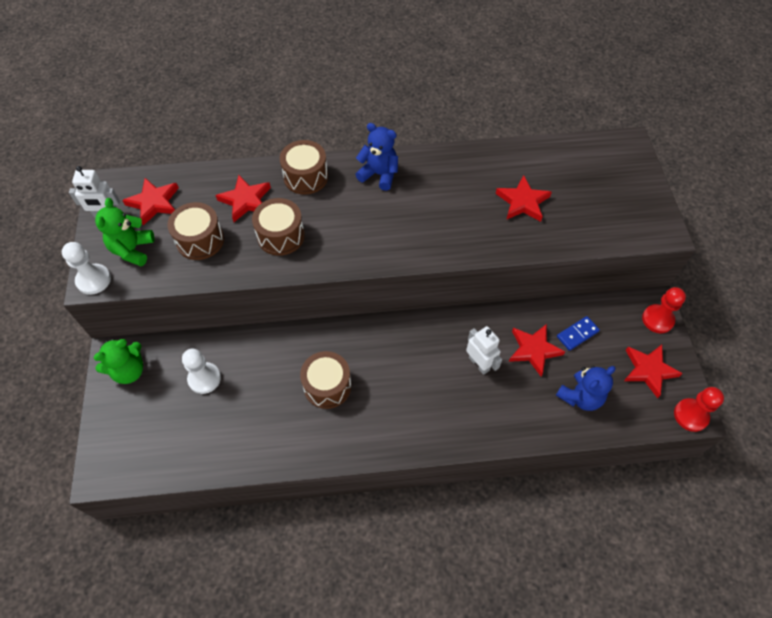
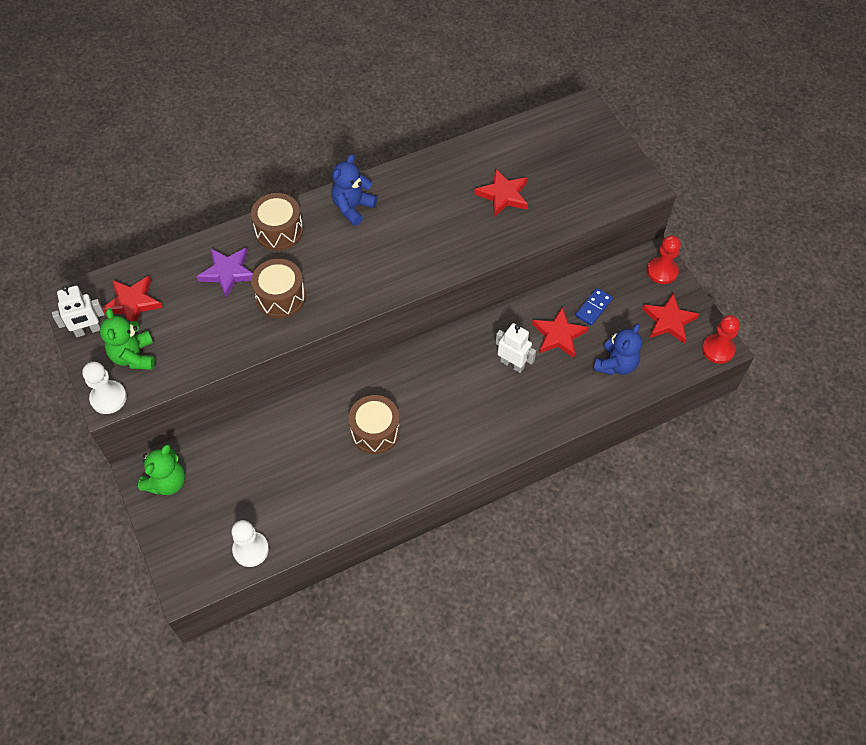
camera: 20 degrees left, 0 degrees up
(200, 240) = (200, 326): brown drum -> none
(204, 378) = (249, 464): white pawn -> white pawn (251, 549)
(246, 200) = (228, 272): red star -> purple star
(379, 174) = (353, 207): blue teddy bear -> blue teddy bear turned 60 degrees counterclockwise

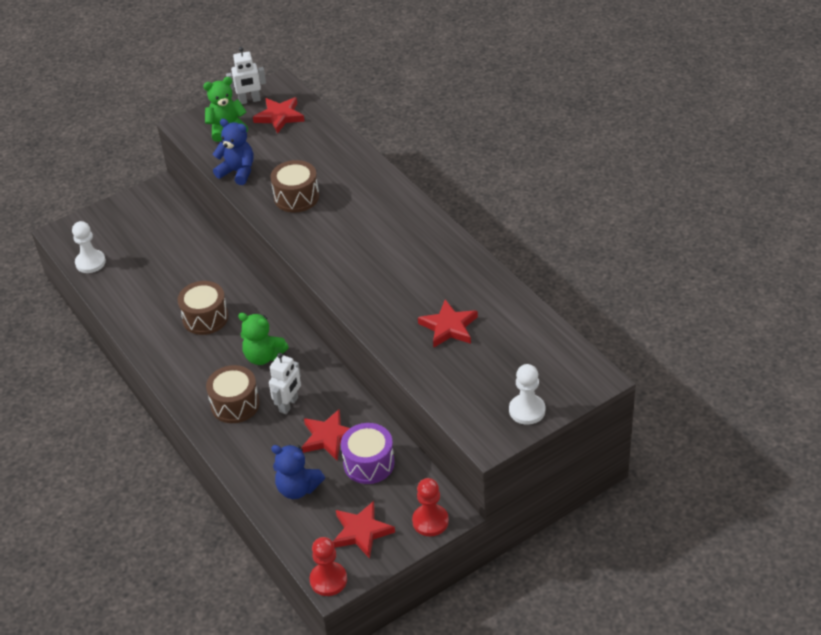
camera: 85 degrees right, 15 degrees down
(88, 330) = (249, 100): white robot -> white robot turned 75 degrees counterclockwise
(108, 398) = (187, 125): white pawn -> white pawn (527, 410)
(167, 482) = (151, 204): green teddy bear -> green teddy bear (263, 356)
(228, 272) = (319, 162): purple star -> none
(279, 231) = (371, 182): brown drum -> brown drum (235, 404)
(353, 207) = (409, 223): blue teddy bear -> blue teddy bear (238, 172)
(593, 308) = (369, 463): blue domino -> purple drum

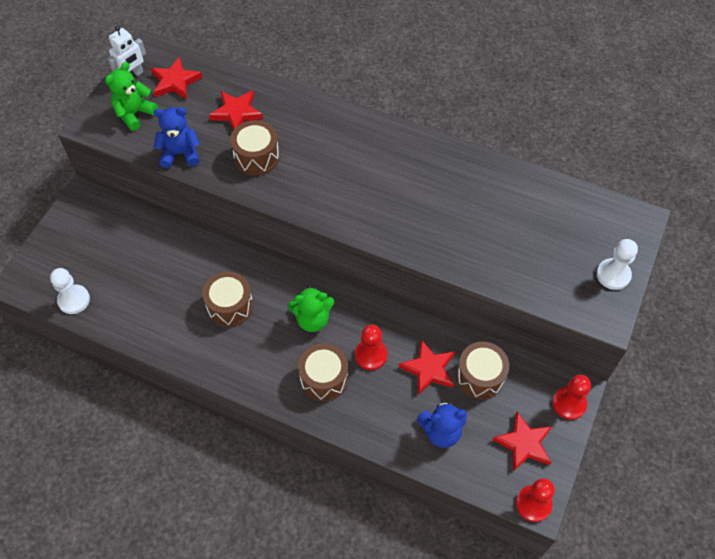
camera: 35 degrees left, 15 degrees up
(289, 405) = (371, 355): white robot -> red pawn
(369, 463) = (480, 376): purple drum -> brown drum
(449, 327) = (490, 226): red star -> red star (236, 113)

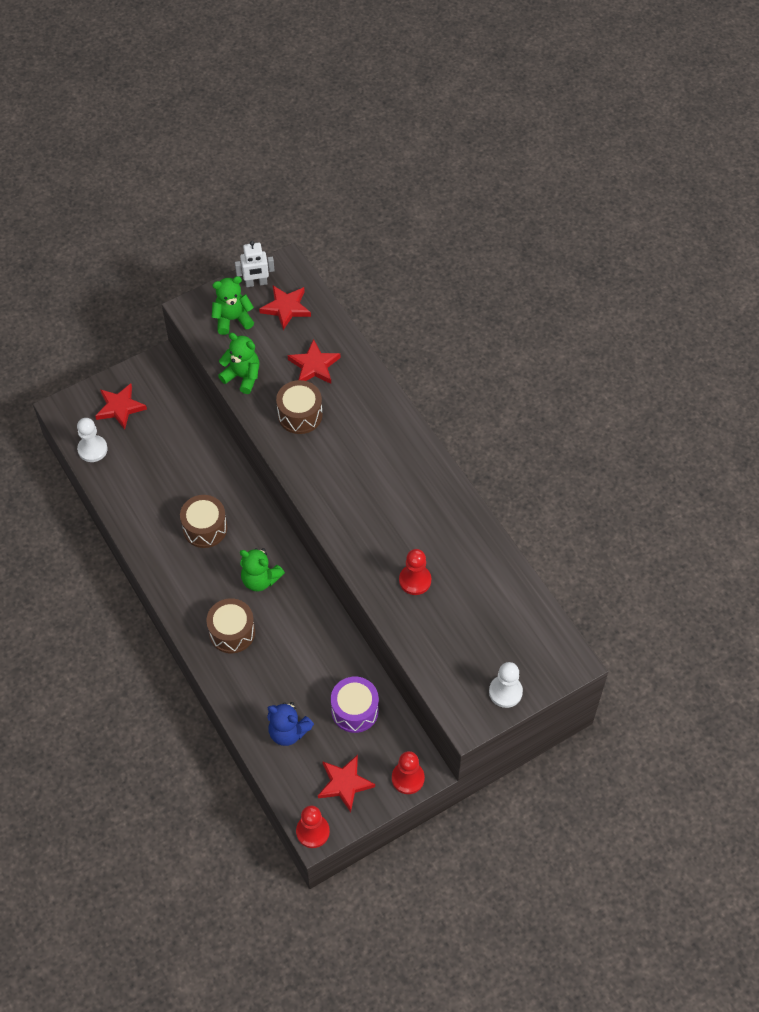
camera: 35 degrees right, 0 degrees up
(180, 154) = (242, 376): blue teddy bear -> green teddy bear
(371, 355) = (282, 637): red pawn -> red pawn (415, 580)
(428, 369) = (319, 678): red star -> red star (120, 407)
(480, 376) = (355, 710): brown drum -> purple drum

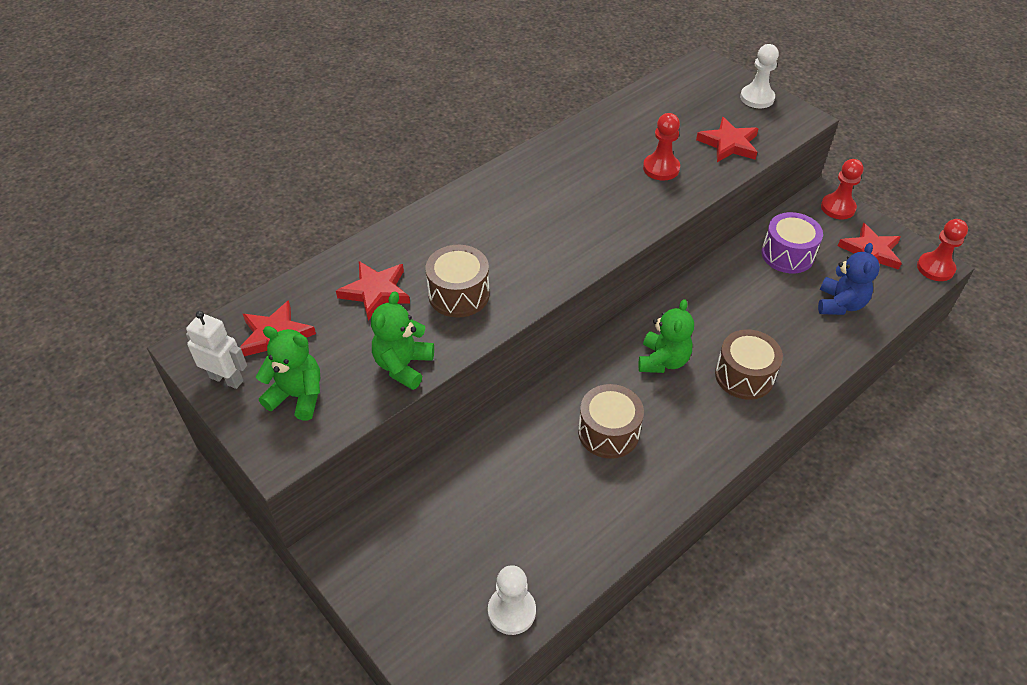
camera: 100 degrees left, 10 degrees down
(120, 407) = (426, 589): red star -> red star (729, 144)
(232, 319) = (297, 396): green teddy bear -> green teddy bear turned 135 degrees clockwise
(256, 283) = (227, 379): white robot -> white robot turned 45 degrees counterclockwise

